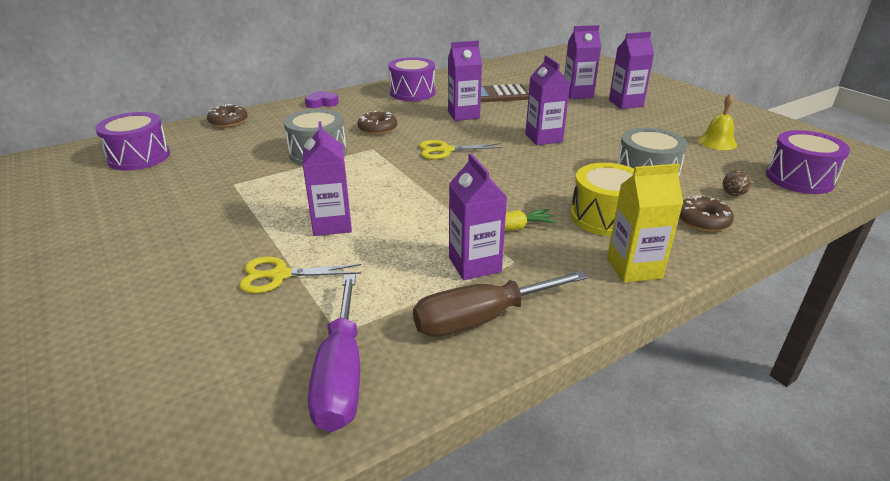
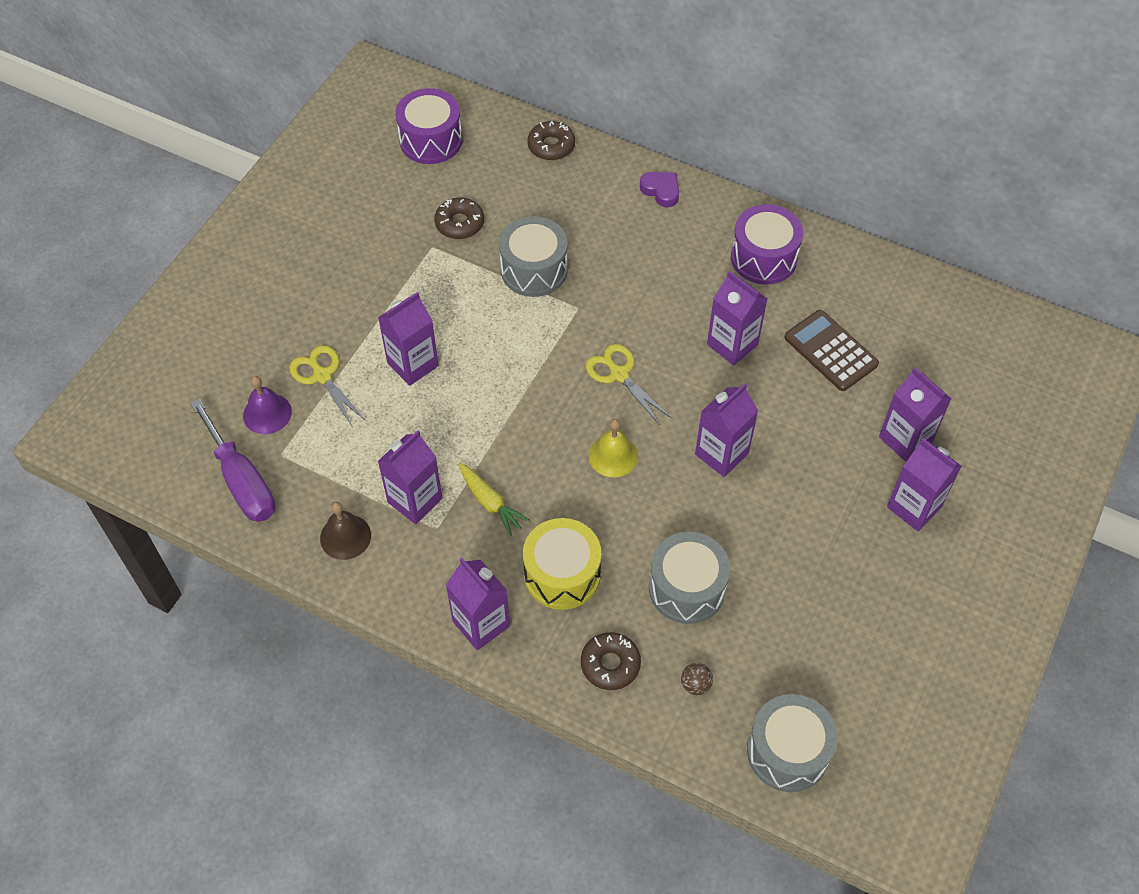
camera: 60 degrees right, 25 degrees up
(277, 326) = (267, 413): none -> purple bell
(341, 375) = (242, 481): purple screwdriver -> purple screwdriver turned 90 degrees counterclockwise
(377, 129) = (630, 284): brown donut -> brown donut (459, 223)
(481, 319) = (345, 536): brown screwdriver -> brown bell
(634, 268) = (481, 624): yellow carton -> purple carton
(717, 142) = (846, 645): yellow bell -> yellow bell (613, 456)
(799, 179) = (788, 751): purple drum -> grey drum

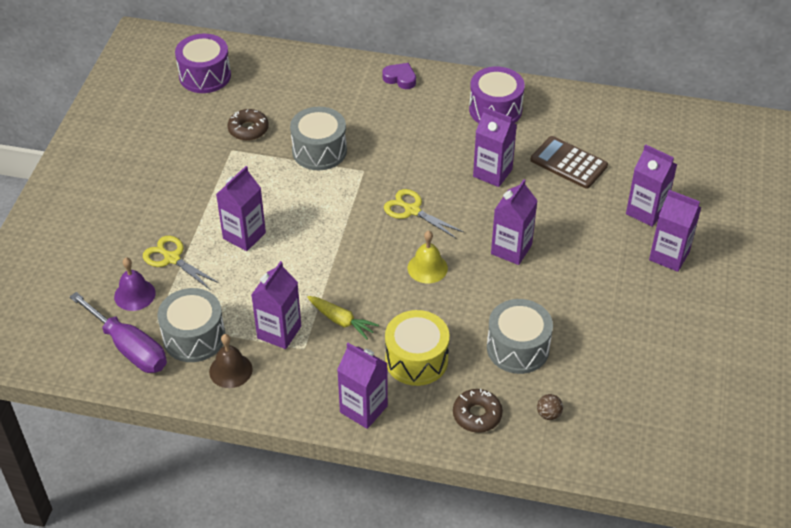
camera: 15 degrees left, 10 degrees down
(551, 146) = (303, 63): brown donut -> none
(788, 751) = (636, 445): grey drum -> grey drum (194, 337)

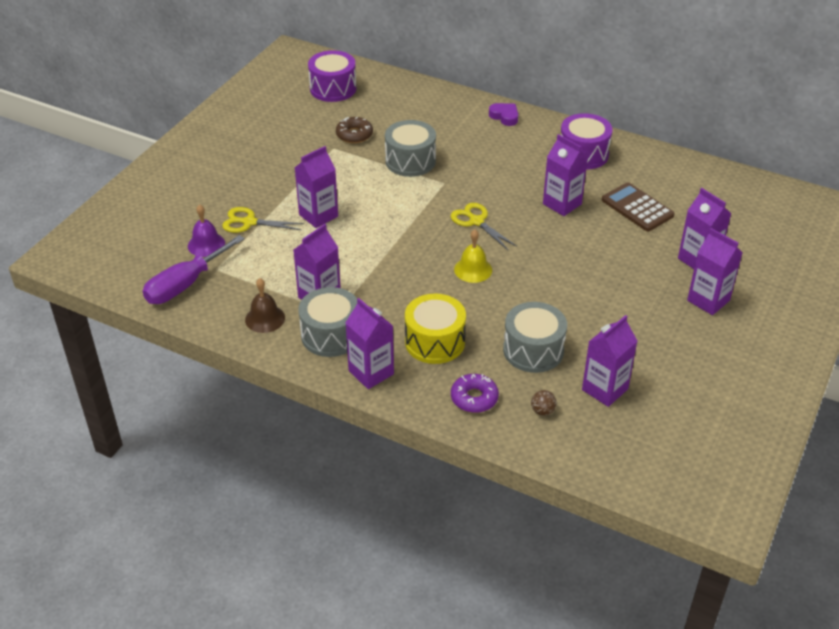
camera: 15 degrees right, 5 degrees down
(129, 348) = (185, 284): purple screwdriver -> purple screwdriver turned 75 degrees clockwise
(172, 258) = (249, 222): yellow scissors -> yellow scissors turned 45 degrees counterclockwise
(194, 337) = (243, 286): grey drum -> grey drum (331, 335)
(341, 321) = (378, 298): yellow carrot -> none
(477, 415) = (474, 398): brown donut -> purple donut
(511, 249) = (557, 268): purple carton -> purple carton (605, 389)

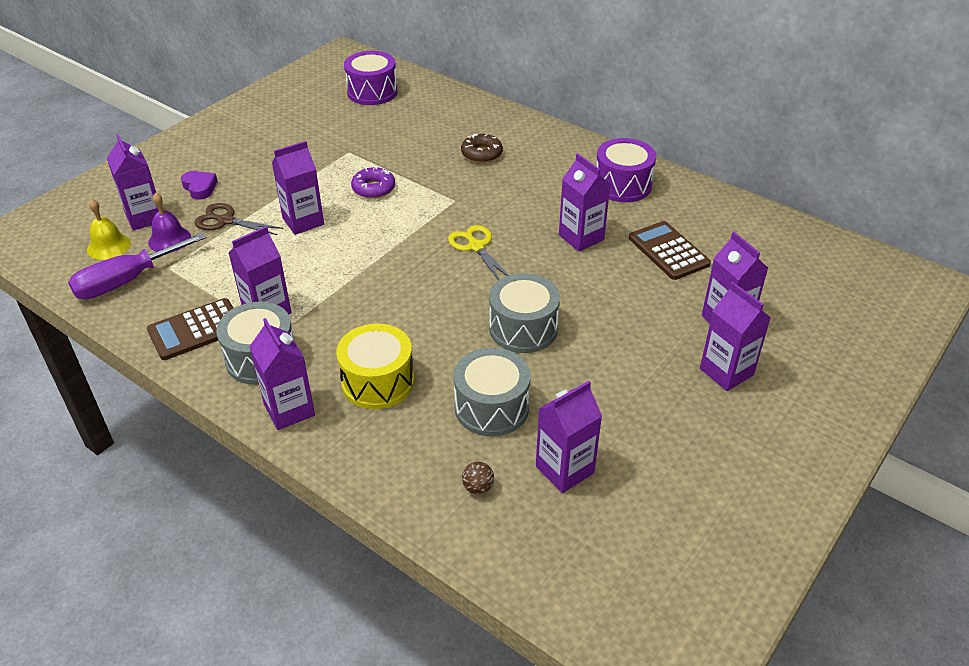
camera: 10 degrees right, 0 degrees up
(174, 227) = (145, 217): none -> purple carton
(249, 222) = (226, 221): yellow scissors -> brown scissors
(265, 318) = (196, 330): brown bell -> brown calculator
(354, 135) = (376, 140): brown donut -> brown donut (481, 154)
(410, 161) = (426, 173): grey drum -> grey drum (523, 328)
(473, 269) = (453, 301): yellow bell -> yellow bell (108, 246)
(474, 398) = (399, 459): purple donut -> purple donut (373, 188)
(504, 116) = (546, 137): purple heart -> purple heart (200, 188)

